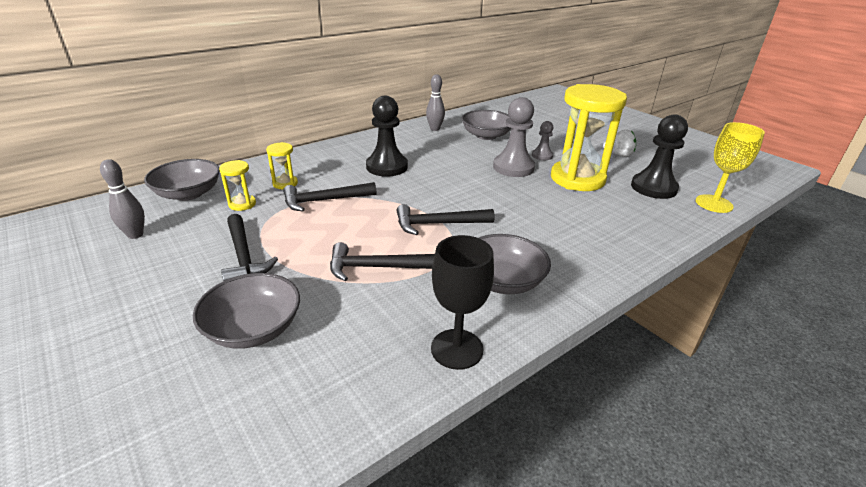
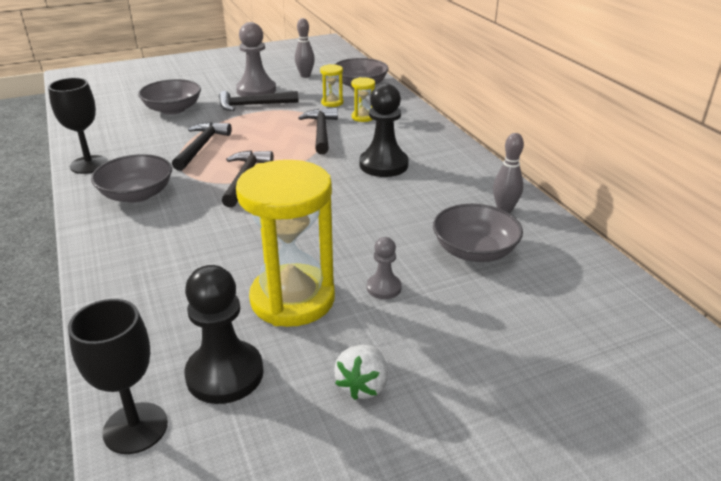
camera: 105 degrees right, 0 degrees up
(513, 167) = (351, 250): grey pawn -> grey pawn (256, 90)
(714, 204) = (135, 428): yellow goblet -> black goblet

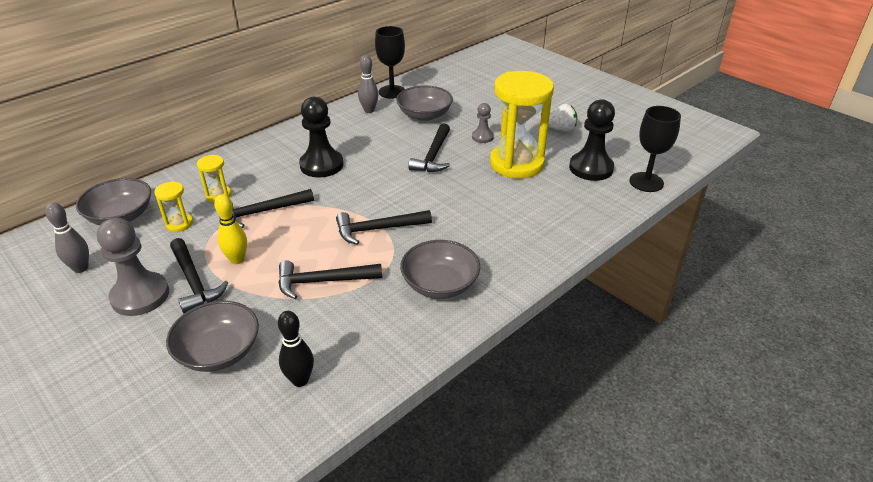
camera: 110 degrees left, 5 degrees up
(89, 165) = (399, 352): black goblet -> black goblet (392, 92)
(114, 130) = (300, 380): none -> black bowling pin
(264, 119) = (237, 260): none -> yellow bowling pin
(358, 235) = (433, 156): none -> black hammer

